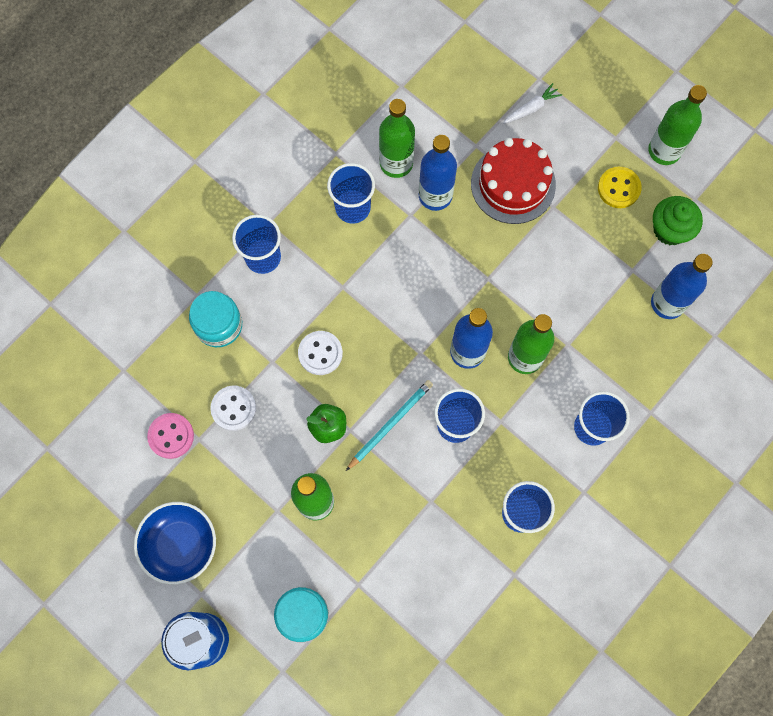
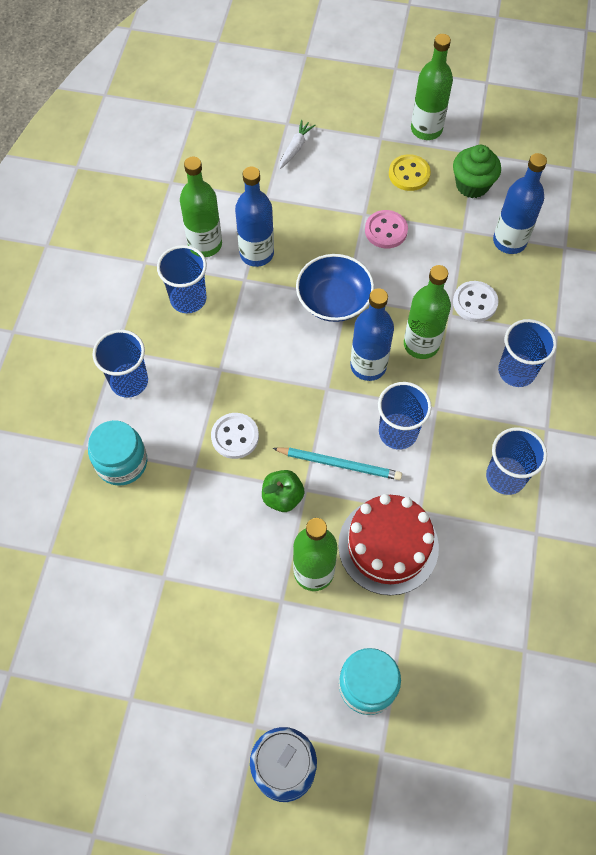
camera: 30 degrees left, 10 degrees down
(171, 436) = (133, 589): pink button -> pink button (386, 230)
(180, 544) = (204, 689): blue bowl -> blue bowl (334, 300)
(233, 408) = (181, 530): white button -> white button (475, 302)
(390, 424) = (339, 464): turquoise pencil -> turquoise pencil turned 90 degrees clockwise
(513, 184) = (318, 212): red cake -> red cake (388, 546)

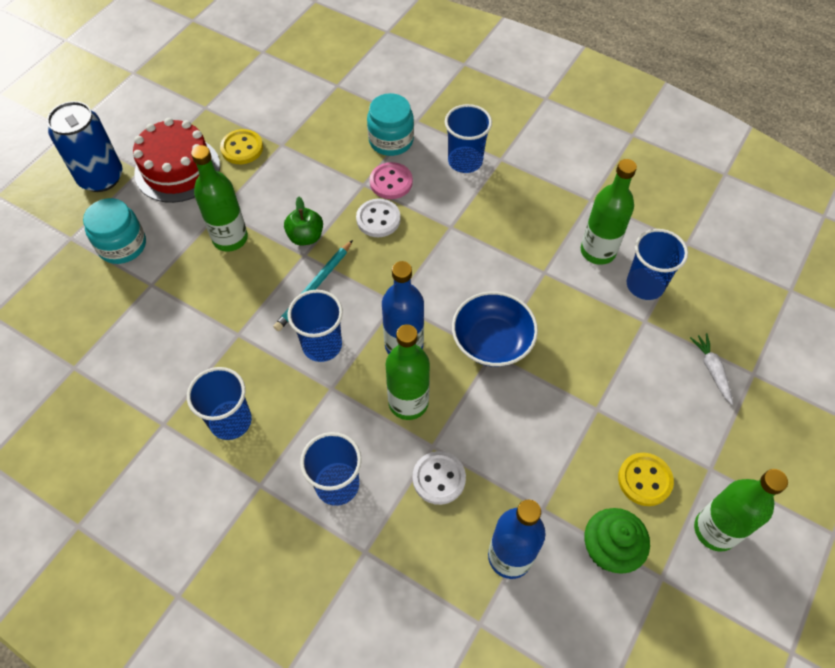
camera: 110 degrees right, 5 degrees down
(184, 620) = (242, 148): none -> yellow button
(188, 299) = (537, 222): blue cup -> blue cup (645, 285)
(256, 254) = (573, 291): blue bottle -> none
(295, 148) = (712, 370): white carrot -> white carrot turned 150 degrees counterclockwise
(386, 230) = (567, 423): pink button -> pink button (391, 182)
(388, 546) = (221, 298): red cake -> red cake (177, 169)

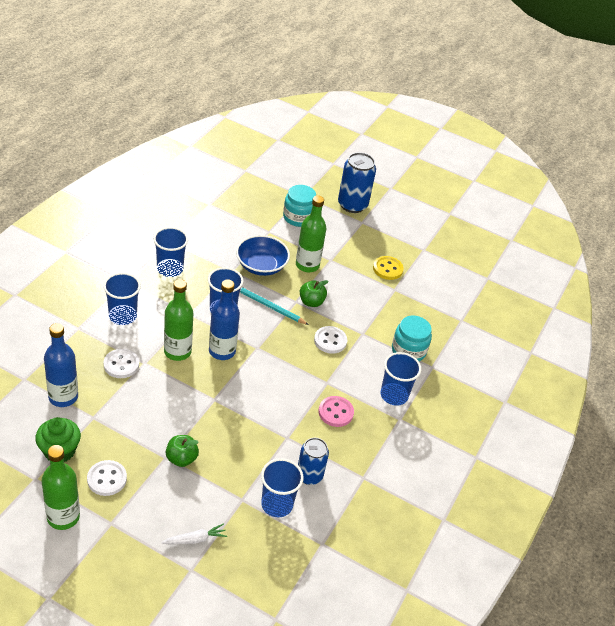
camera: 80 degrees right, 15 degrees down
(177, 169) = (364, 238): red cake -> none
(391, 182) = (366, 349): pink button -> pink button (335, 412)
(492, 341) = (224, 400): blue bowl -> blue bowl (261, 266)
(596, 390) = (181, 458): none -> green apple
(598, 251) = (309, 475): green bottle -> blue can
(644, 480) = (107, 479): yellow button -> white button

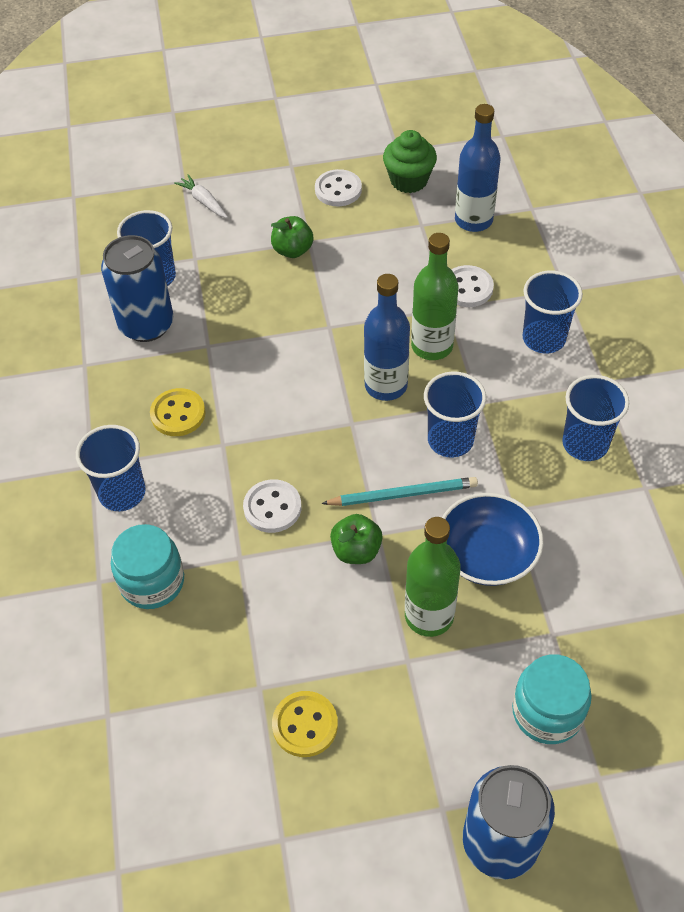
camera: 150 degrees right, 10 degrees up
(63, 517) = (335, 144): green bottle -> none
(195, 539) = (203, 201): white carrot -> white carrot turned 105 degrees clockwise
(309, 475) = (146, 325): blue can -> blue can, size x1.51
(335, 412) = (178, 414): pink button -> yellow button

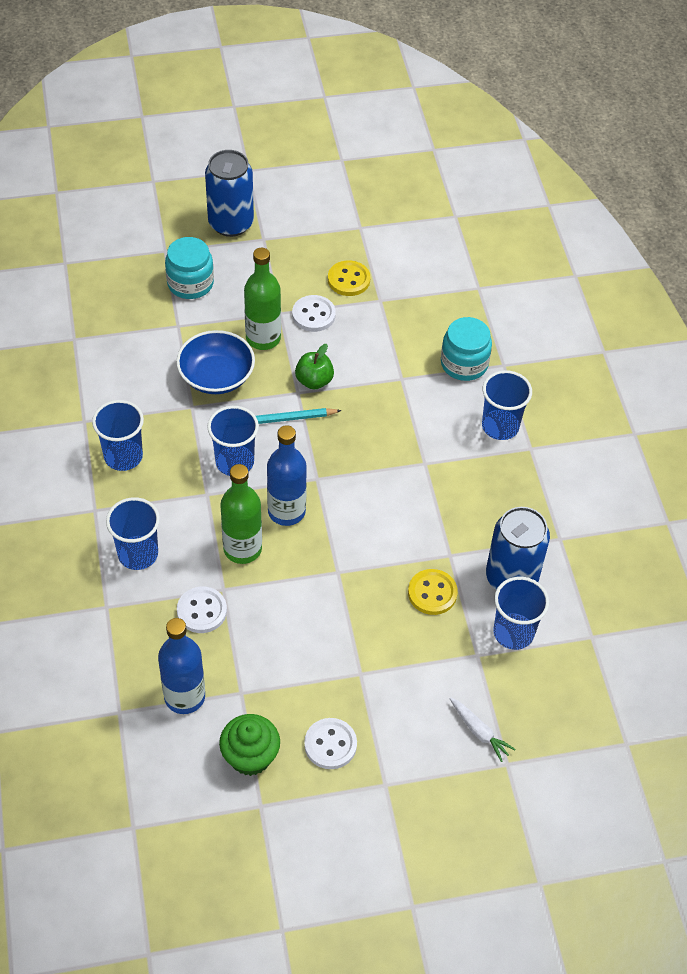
camera: 175 degrees right, 0 degrees up
(178, 414) = (466, 490): yellow button -> yellow button (432, 593)
(272, 507) = (379, 412): white button -> white button (313, 315)
(292, 250) = (377, 662): green apple -> none

